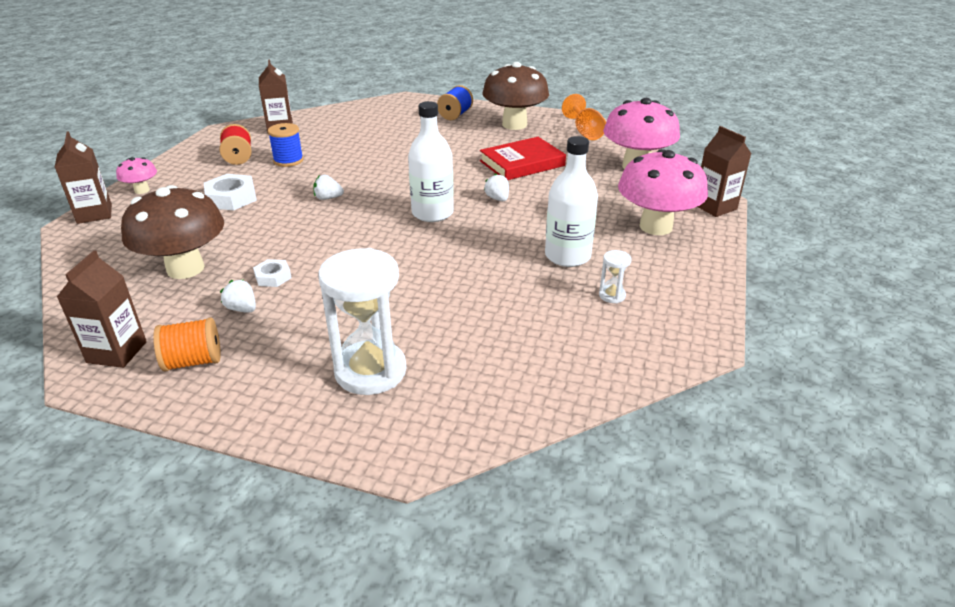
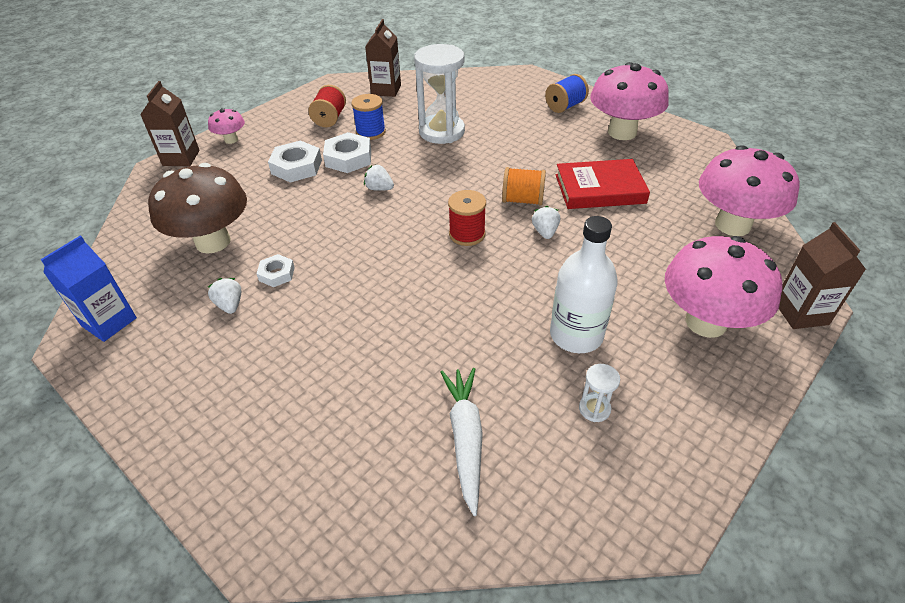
camera: 25 degrees right, 10 degrees up
(117, 352) = (109, 322): brown carton -> blue carton
(193, 361) = (158, 354): orange spool -> orange spool (522, 200)
(280, 182) = (348, 158): none -> white nut
(370, 371) = (293, 423): white hourglass -> white hourglass (441, 132)
(432, 213) = (467, 234): white bottle -> red spool
(514, 124) = (622, 132): brown mushroom -> pink mushroom
(527, 339) = (465, 438): none -> white carrot
(585, 132) = (698, 160): orange goblet -> none

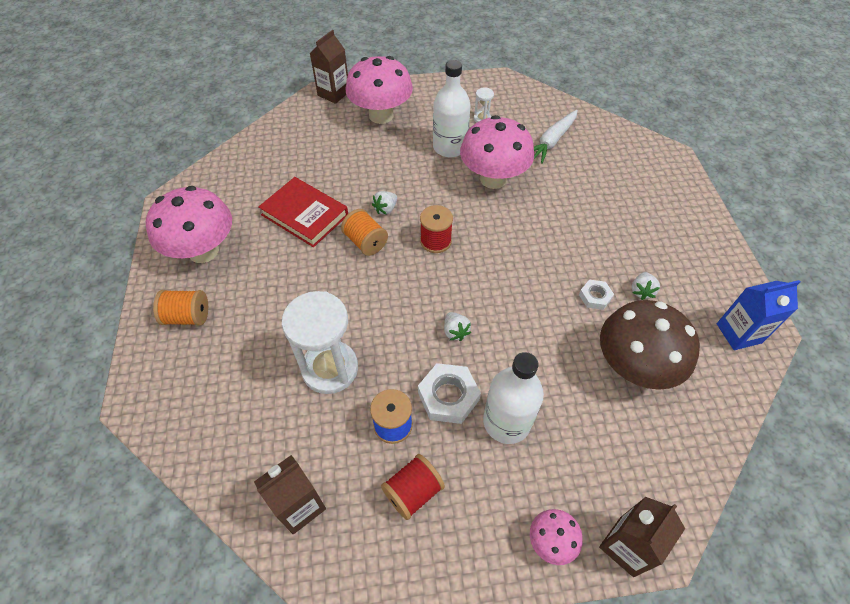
camera: 140 degrees left, 10 degrees up
(296, 167) = (506, 422): white nut -> white bottle
(565, 106) = (188, 316): blue spool -> orange spool
(732, 225) = (278, 142): pink mushroom -> pink mushroom (493, 179)

